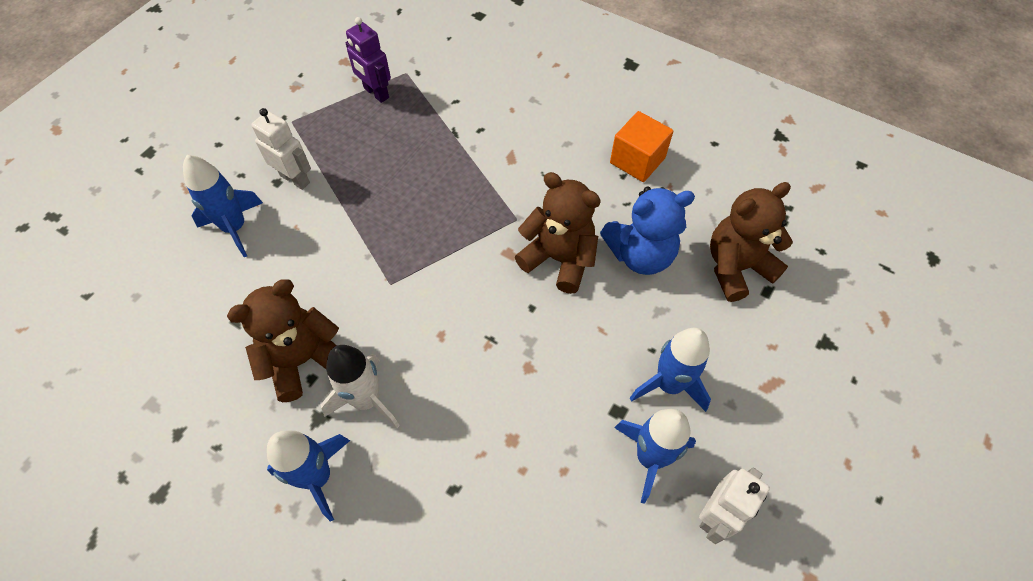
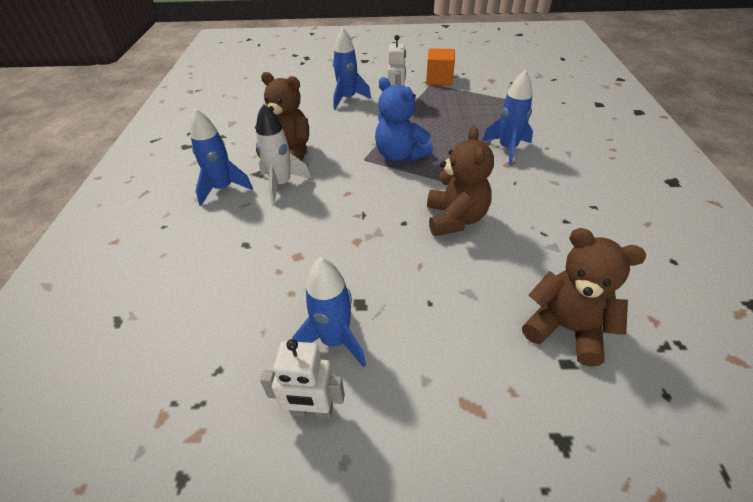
camera: 60 degrees right, 15 degrees down
(376, 93) = (485, 98): purple robot -> none
(637, 160) = (590, 222): orange cube -> orange cube (439, 79)
(640, 254) = (507, 260): blue teddy bear -> blue teddy bear (400, 155)
(669, 384) = (408, 326): blue rocket -> blue rocket (507, 149)

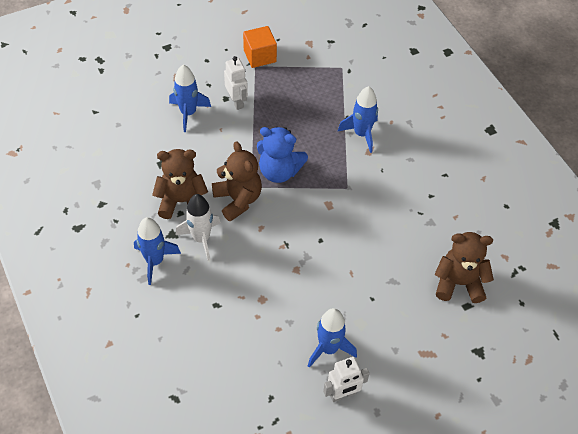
camera: 30 degrees left, 10 degrees up
(455, 219) = (355, 222): brown teddy bear -> brown teddy bear (238, 200)

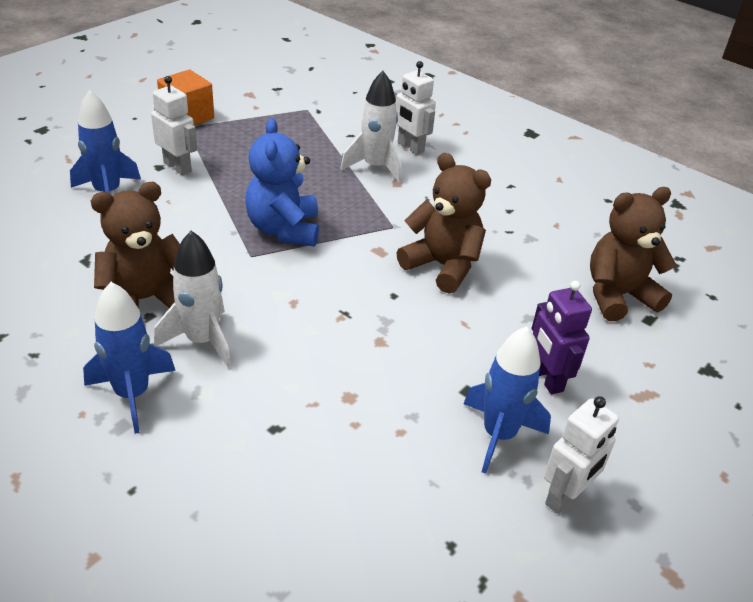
camera: 25 degrees left, 15 degrees down
(238, 200) = (238, 276): brown teddy bear -> brown teddy bear (442, 266)
(279, 171) = (284, 229): blue teddy bear -> blue teddy bear turned 90 degrees clockwise
(361, 134) = (375, 167): blue rocket -> white rocket
(376, 324) = (547, 379): none -> purple robot
(395, 122) = (410, 147): none -> white robot

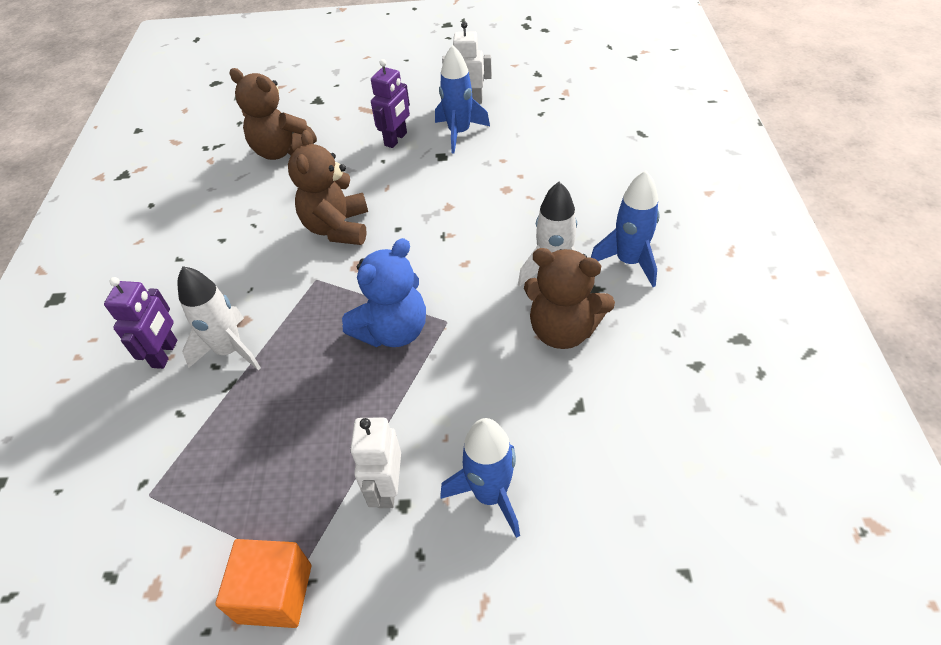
camera: 125 degrees left, 10 degrees up
(410, 147) = (165, 354): white robot -> purple robot

